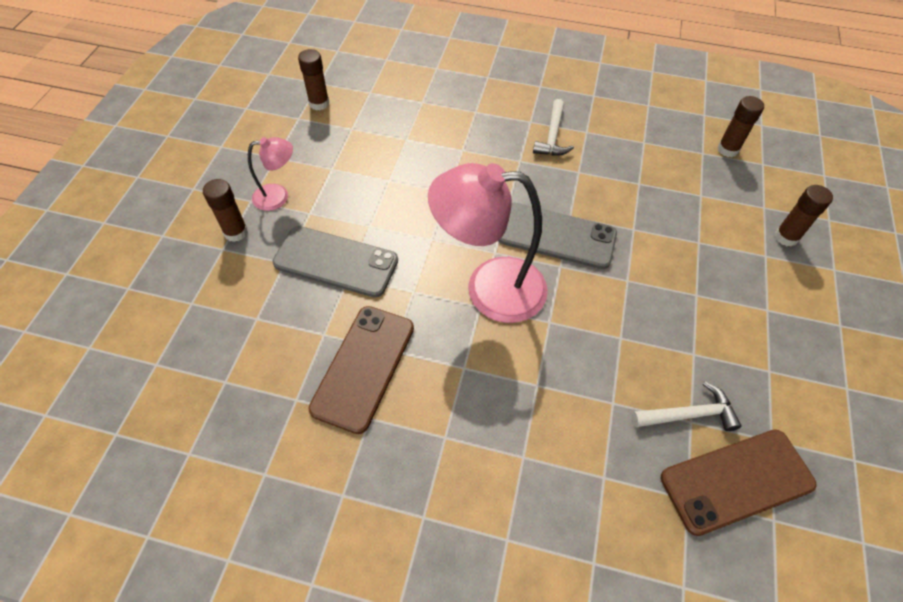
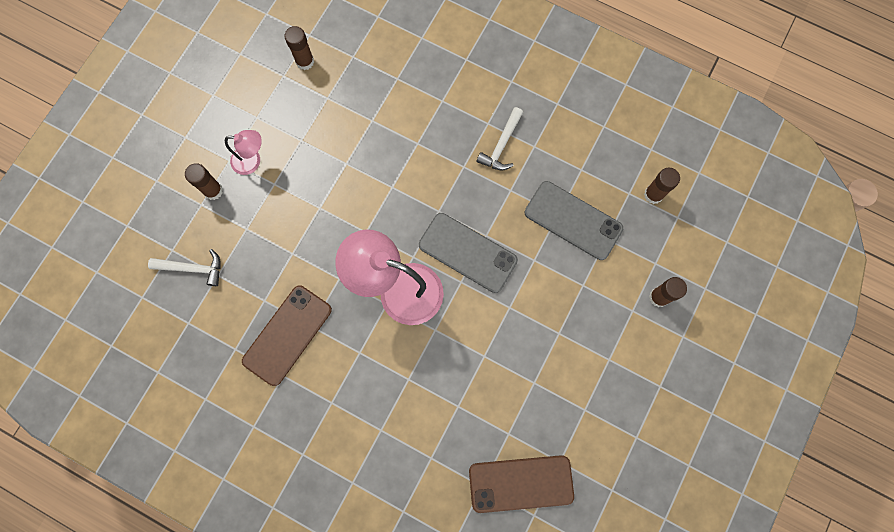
camera: 15 degrees right, 20 degrees up
(336, 261) = (286, 237): grey phone -> grey phone (573, 220)
(688, 414) = (509, 428): white hammer -> white hammer (193, 268)

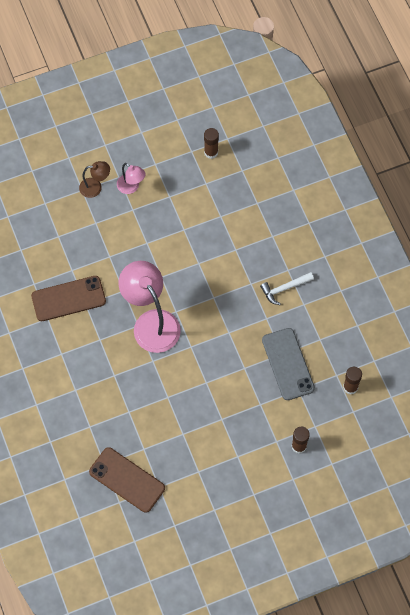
camera: 40 degrees right, 10 degrees down
(193, 268) = (48, 222): white hammer -> none
(213, 190) = (95, 187): brown glue stick -> brown lamp
(467, 252) = (209, 333): grey phone -> none

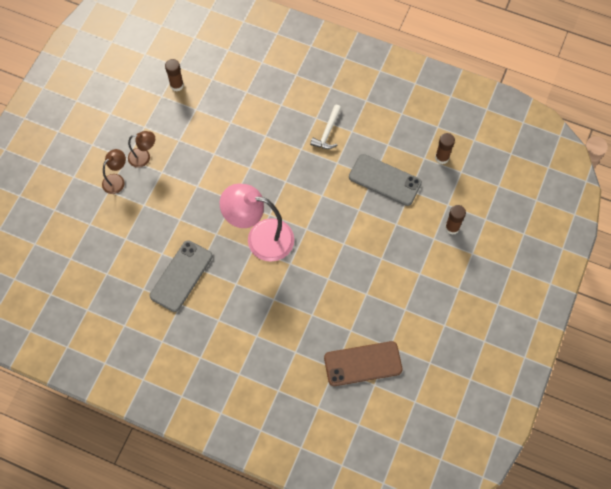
camera: 45 degrees left, 0 degrees up
(68, 298) = (181, 276): brown phone -> grey phone
(131, 187) = (144, 157): pink lamp -> brown lamp

